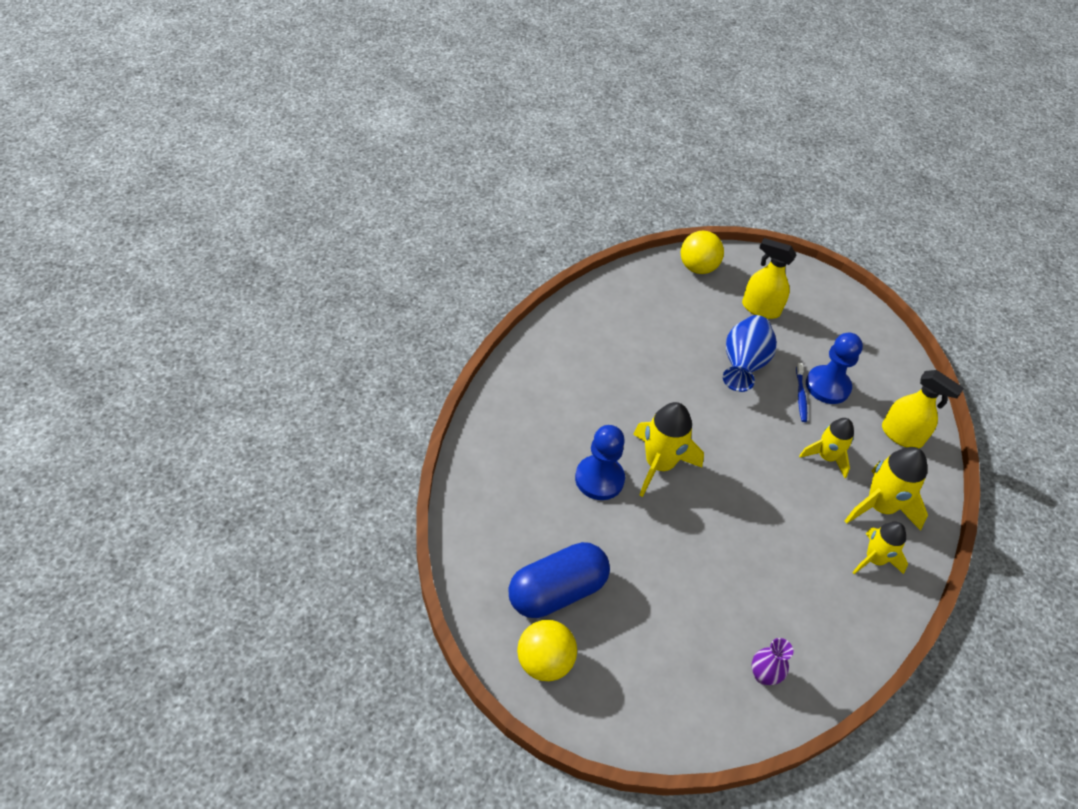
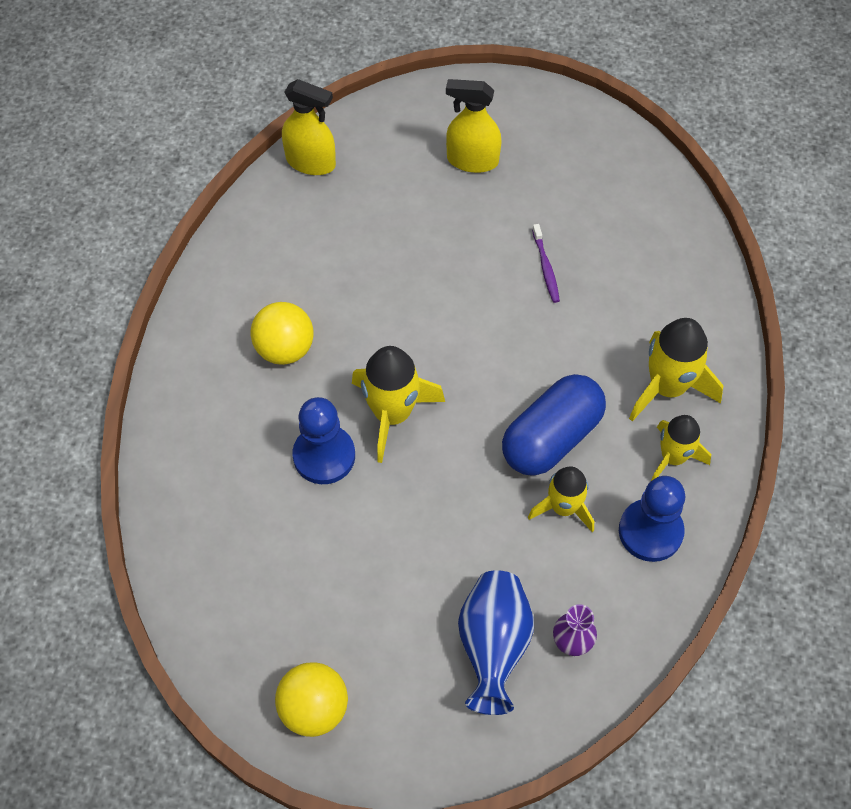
camera: 10 degrees left, 10 degrees up
(557, 591) = (307, 617): blue capsule -> blue capsule (551, 438)
(697, 267) = (380, 125): yellow ball -> yellow ball (285, 349)
(743, 365) = (466, 247): blue vase -> blue vase (493, 646)
(800, 396) = (545, 267): blue toothbrush -> purple toothbrush
(826, 457) = (592, 341): yellow rocket -> yellow rocket (563, 507)
(827, 386) = (576, 244): blue pawn -> blue pawn (650, 531)
(901, 435) = (677, 284): yellow spray bottle -> yellow spray bottle (311, 162)

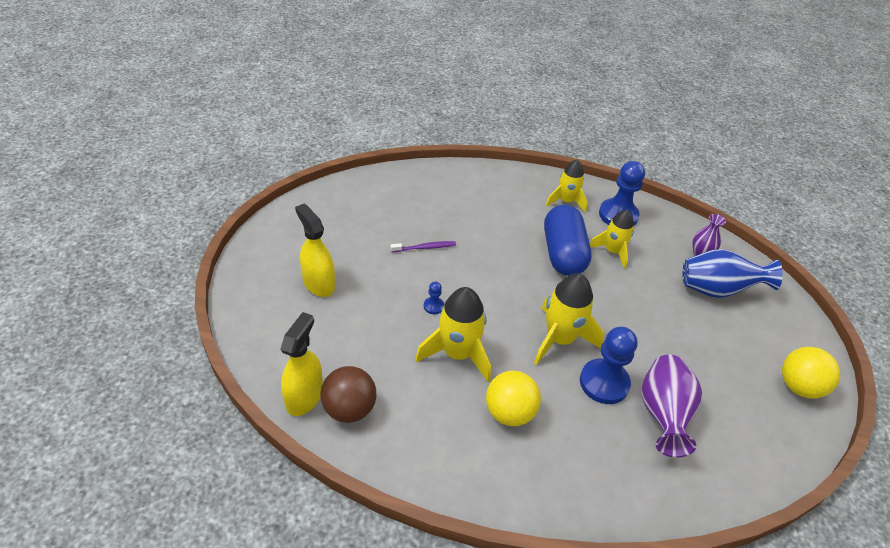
camera: 95 degrees left, 15 degrees down
(276, 515) = (662, 414): none -> purple vase
(294, 201) = (349, 409): none -> brown ball
(441, 277) = (433, 306): none -> blue pawn
(472, 160) = (318, 283): yellow spray bottle -> yellow spray bottle turned 135 degrees clockwise
(551, 438) = (563, 253): blue capsule -> blue capsule turned 45 degrees clockwise
(667, 387) = (516, 199): yellow rocket -> yellow rocket (457, 353)

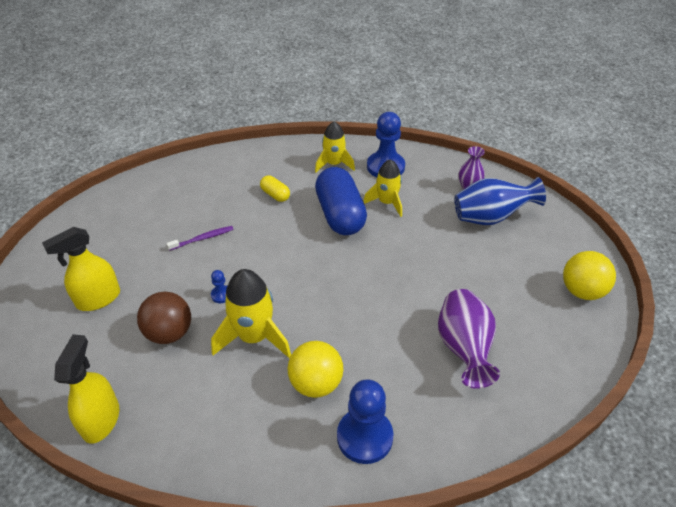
camera: 10 degrees left, 0 degrees up
(318, 283) = (98, 299): yellow spray bottle -> yellow spray bottle turned 75 degrees counterclockwise
(349, 409) = (151, 421): brown ball -> brown ball (169, 333)
(502, 220) = (275, 195): none -> yellow capsule
(560, 339) = (352, 298): yellow rocket -> none
(604, 383) = (402, 331): blue pawn -> blue pawn (364, 437)

